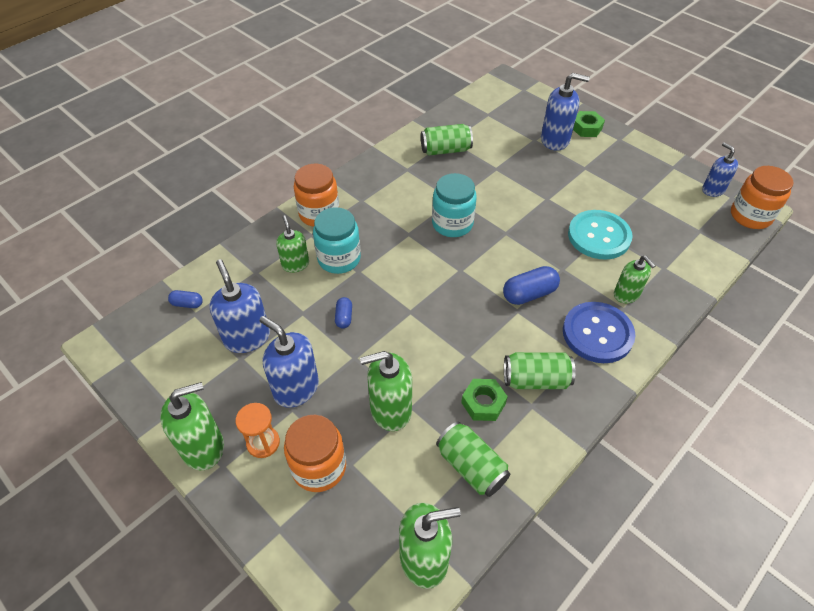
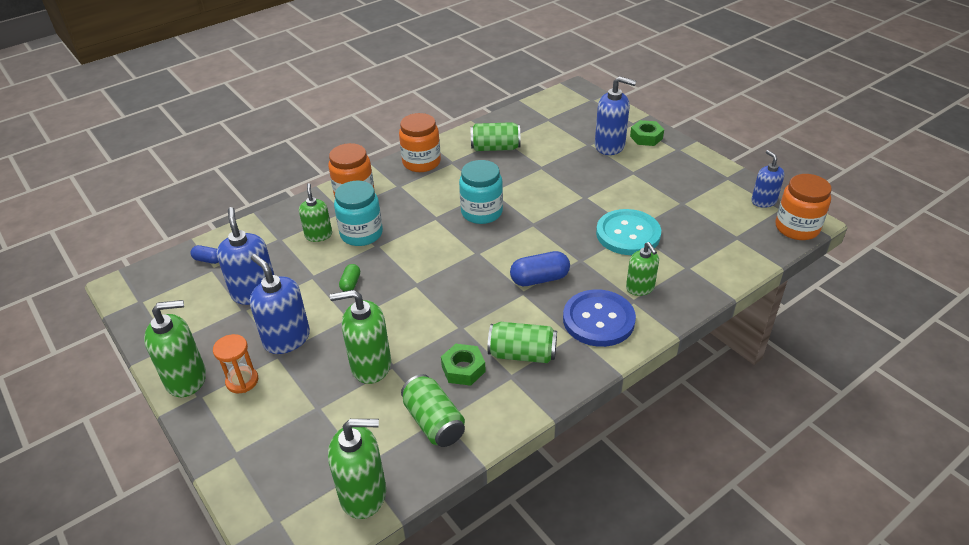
camera: 10 degrees right, 10 degrees down
(319, 467) = (287, 406): orange jar -> orange jar (421, 162)
(344, 317) = (350, 283): blue capsule -> green capsule

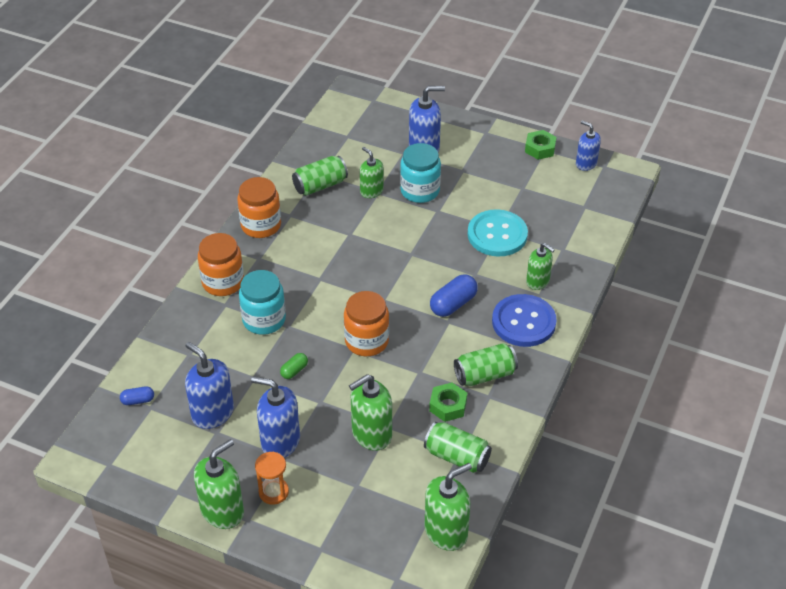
camera: 30 degrees left, 5 degrees up
(318, 235) = (224, 336): green soap dispenser -> green soap dispenser (371, 191)
(350, 283) = (294, 370): green capsule -> green capsule turned 60 degrees clockwise
(481, 212) = (357, 258): turquoise jar -> turquoise jar (420, 191)
(646, 137) = (450, 128): green nut -> green nut (540, 148)
(797, 228) = (625, 181): orange jar -> orange jar (366, 341)

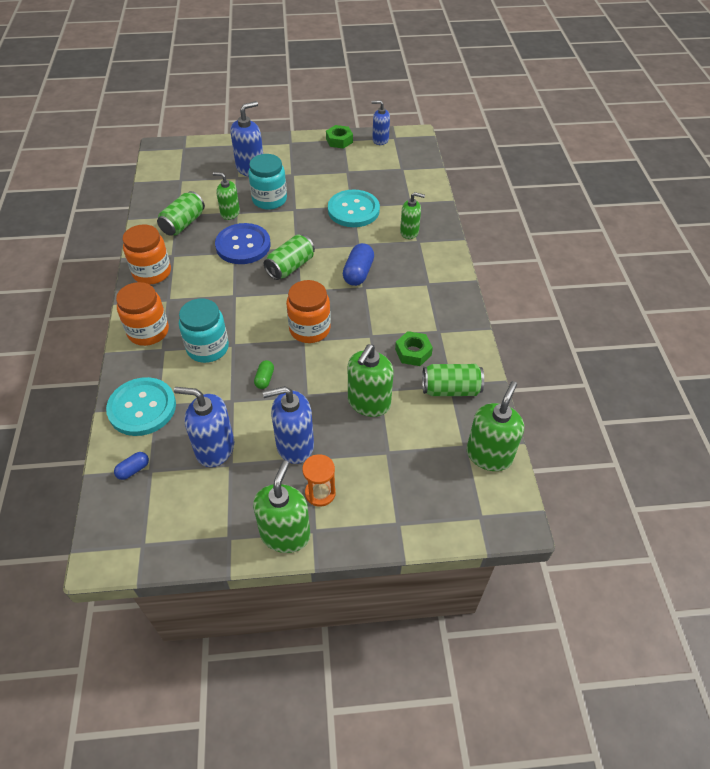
camera: 30 degrees left, 5 degrees up
(176, 350) = (142, 408): none -> turquoise button
(485, 375) = (423, 316): green can -> green can (290, 267)
(523, 322) = (422, 265): blue button -> blue button (243, 245)

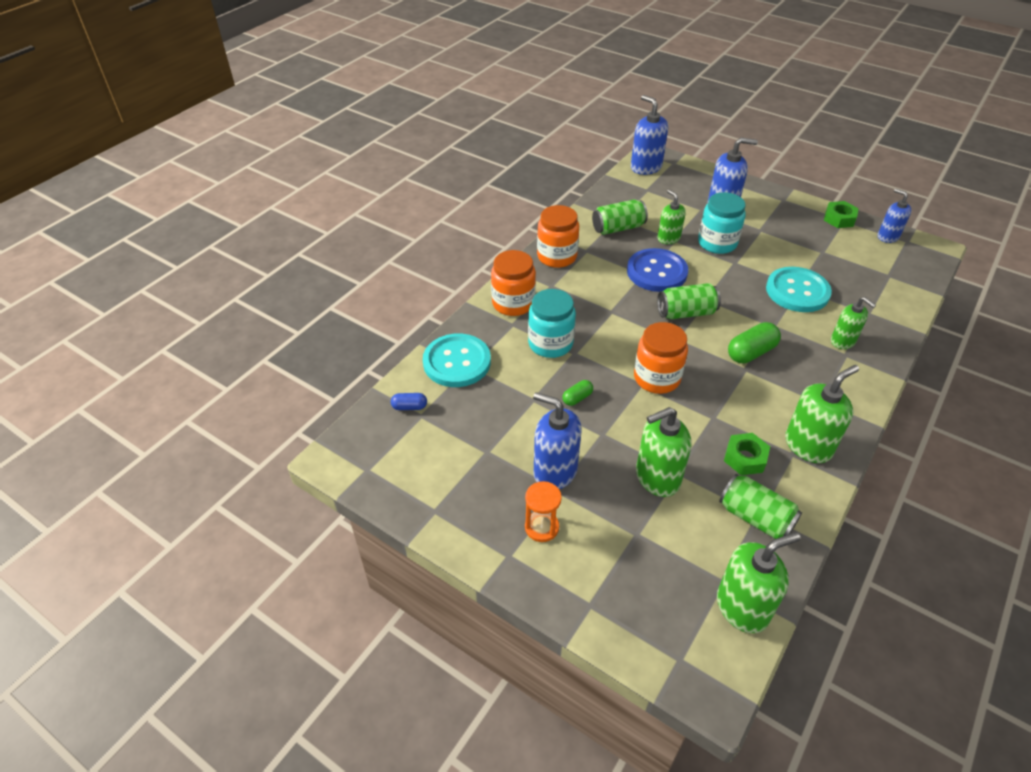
camera: 40 degrees right, 5 degrees down
(215, 448) = (485, 430): blue soap dispenser -> blue soap dispenser (646, 167)
(285, 534) = (482, 541): green soap dispenser -> green soap dispenser (808, 445)
(358, 273) = (751, 352): blue capsule -> green capsule

